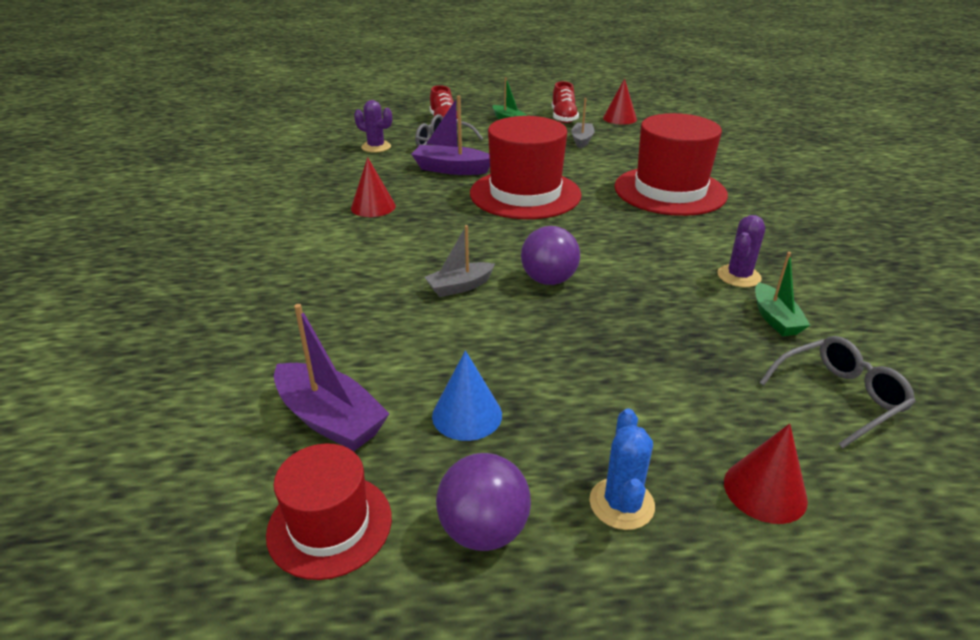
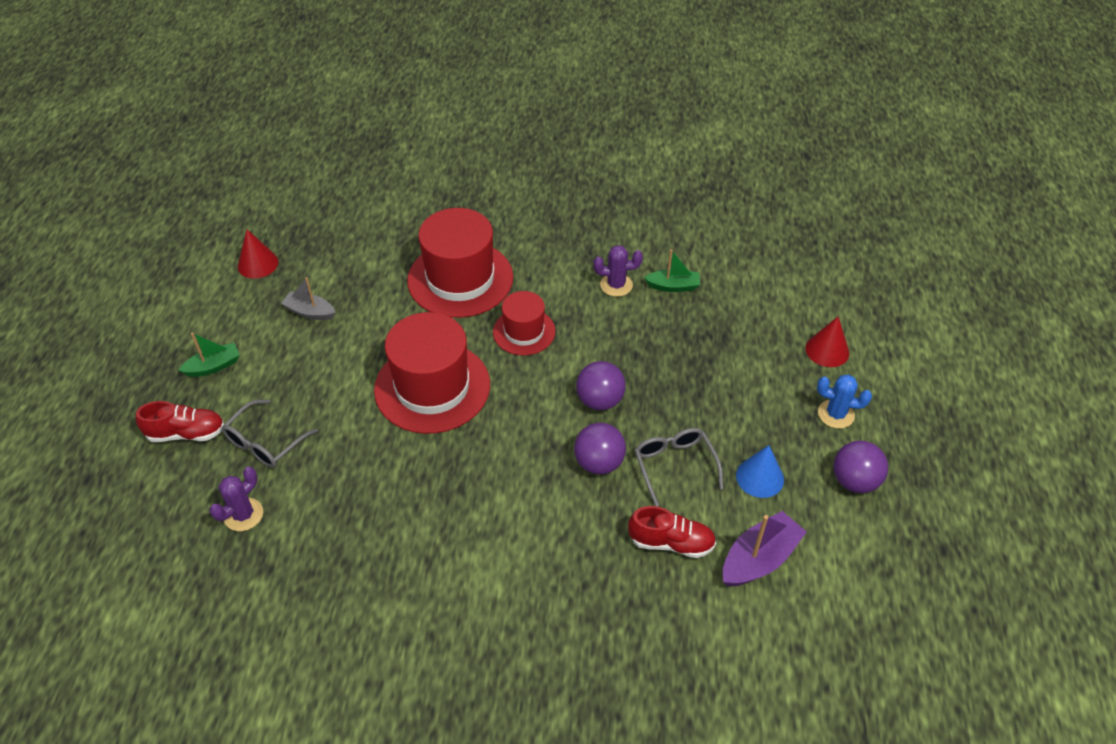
camera: 80 degrees left, 15 degrees up
(330, 525) = (851, 557): red hat -> red hat (524, 331)
(373, 207) = (421, 523): red cone -> none
(451, 169) = (346, 442): purple boat -> none
(460, 287) = (599, 463): grey boat -> purple ball
(563, 118) = (230, 312): red shoe -> red shoe (671, 542)
(738, 276) = (616, 285): purple cactus -> purple cactus turned 45 degrees counterclockwise
(839, 397) = (755, 289): grey glasses -> grey glasses (674, 465)

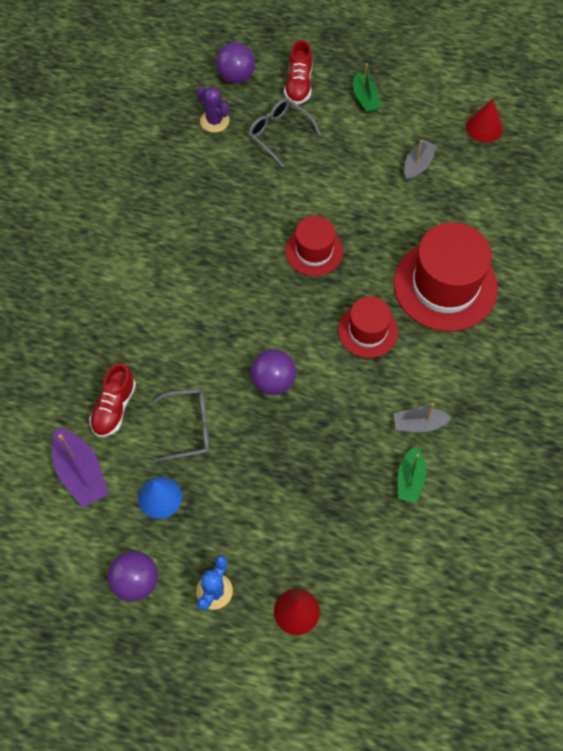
camera: 100 degrees right, 15 degrees up
(432, 387) = (314, 251): red hat -> red hat, size x0.57
(599, 463) = (205, 368): purple ball -> purple ball (236, 76)
(616, 285) = (419, 424): purple cactus -> grey boat

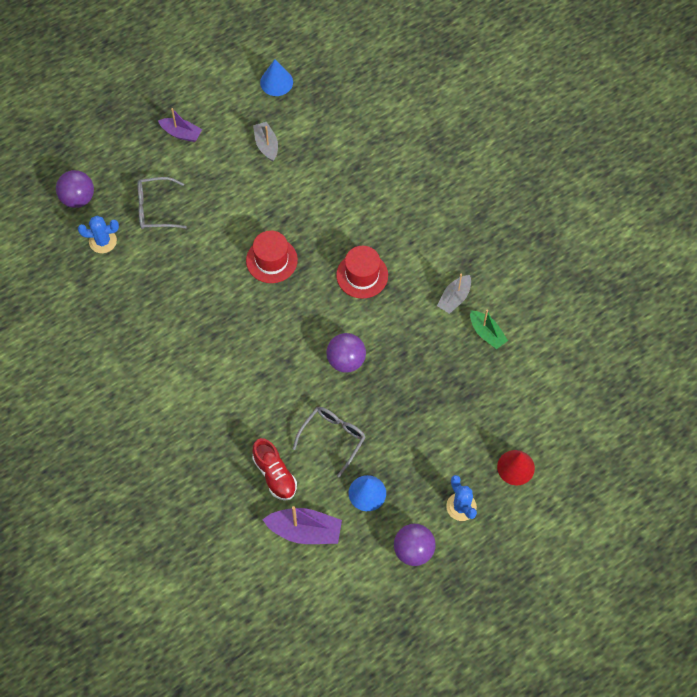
camera: 50 degrees left, 0 degrees up
(214, 121) = (103, 241): purple cactus -> blue cactus
(298, 84) = (126, 164): red shoe -> none
(365, 99) = (181, 133): green boat -> purple boat
(445, 285) = (372, 203): red hat -> none
(484, 127) = (276, 82): red cone -> blue cone

